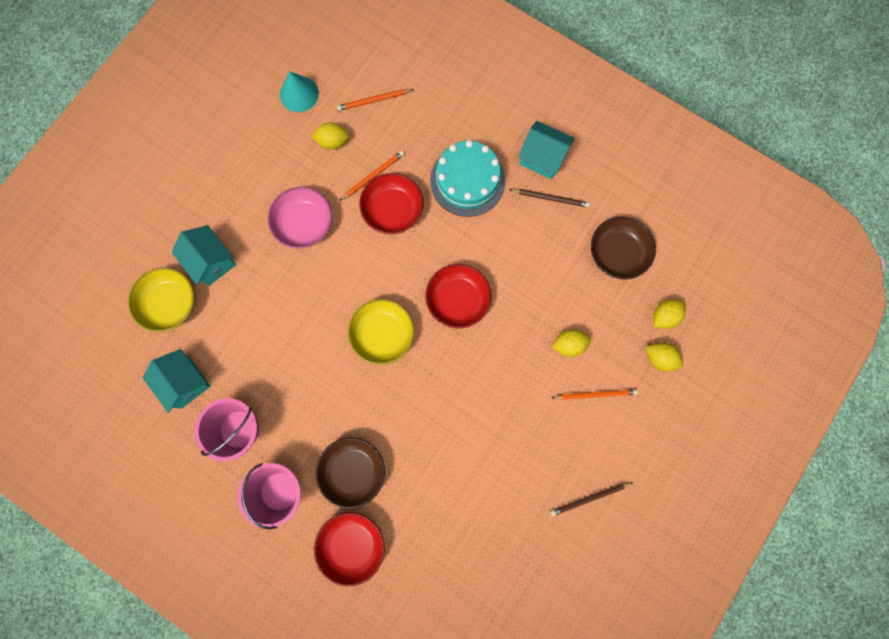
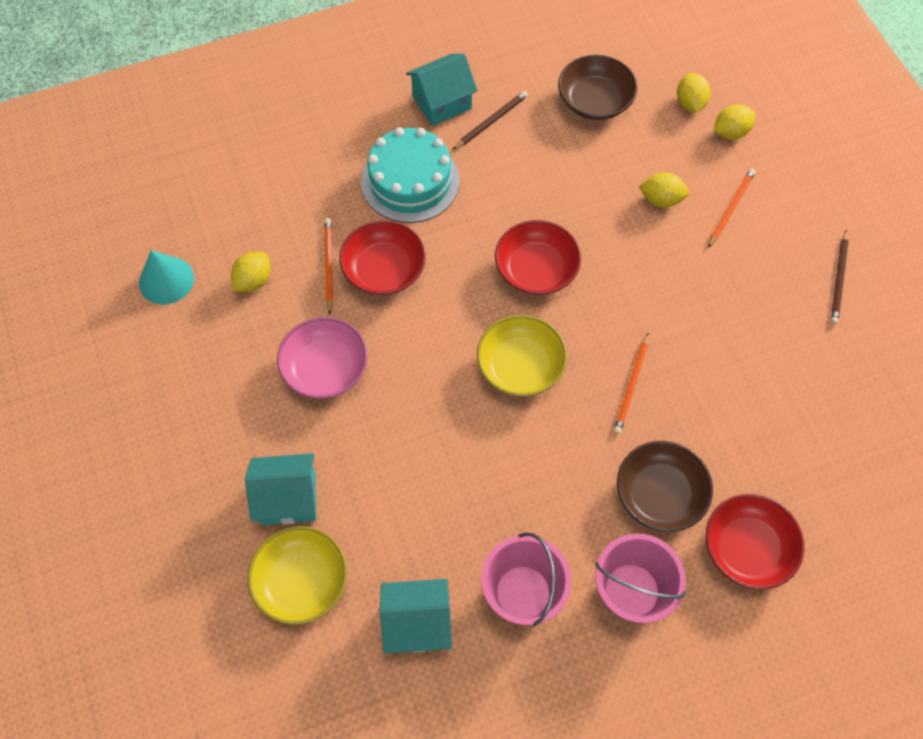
camera: 55 degrees left, 15 degrees down
(374, 100) = (242, 212): orange pencil -> orange pencil (631, 385)
(568, 345) = (661, 199): yellow lemon -> yellow lemon turned 75 degrees clockwise

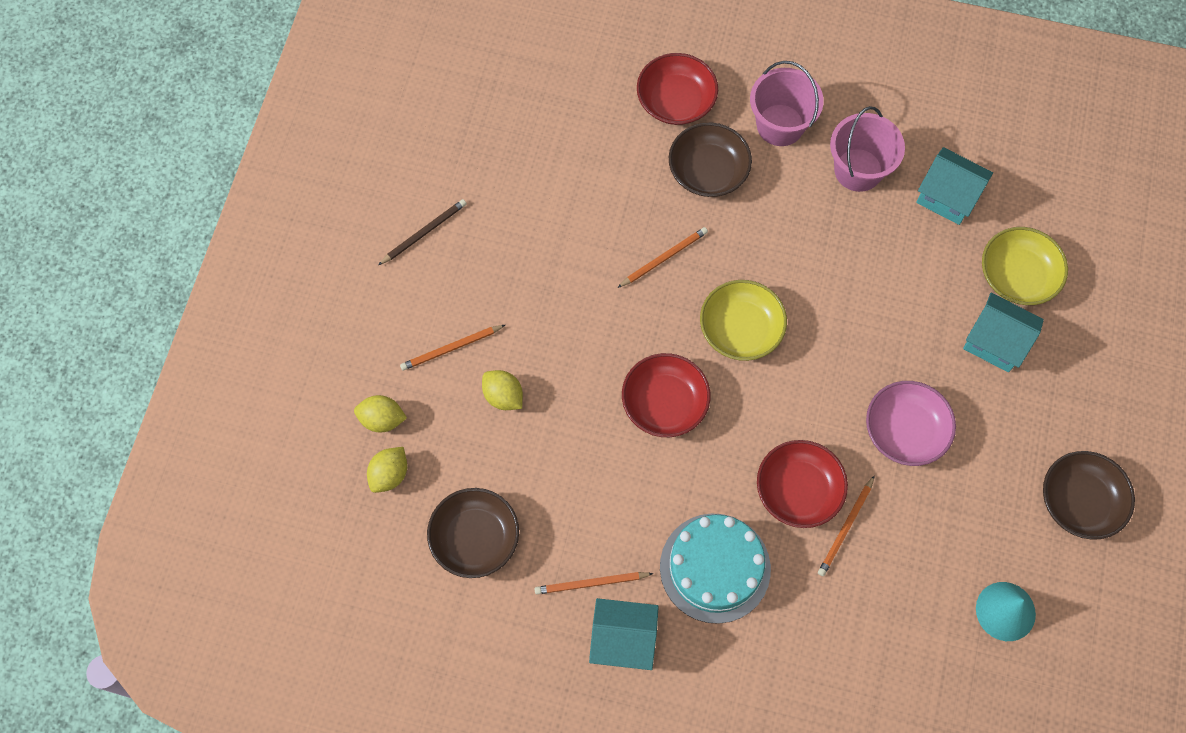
camera: 145 degrees left, 5 degrees up
(142, 401) = (1079, 501): none -> brown bowl
(254, 281) = (923, 557): yellow lemon -> none
(491, 121) = (591, 583): brown pencil -> orange pencil

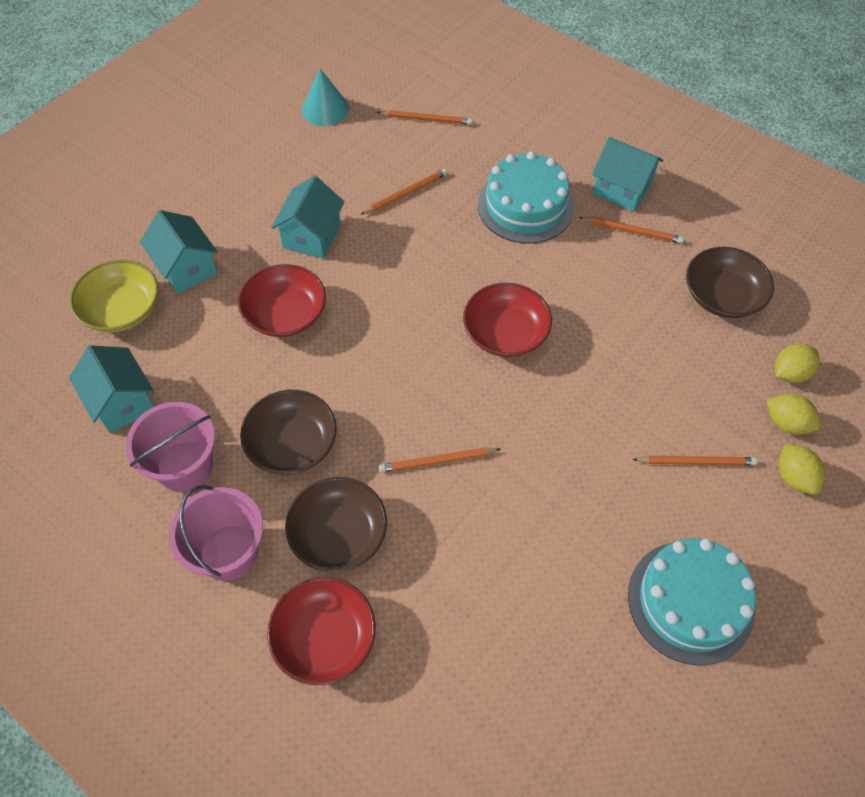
camera: 155 degrees left, 10 degrees down
(424, 232) = (690, 601): brown pencil -> turquoise cake
(503, 396) = (657, 397): yellow lemon -> yellow lemon (794, 477)
(740, 329) = (400, 365): yellow bowl -> none
(798, 490) = (427, 229): red bowl -> red bowl (285, 314)
(885, 649) = (426, 119): none -> orange pencil
(905, 430) = (312, 236): pink bowl -> turquoise house
(1079, 501) = (218, 146): brown bowl -> brown bowl (292, 444)

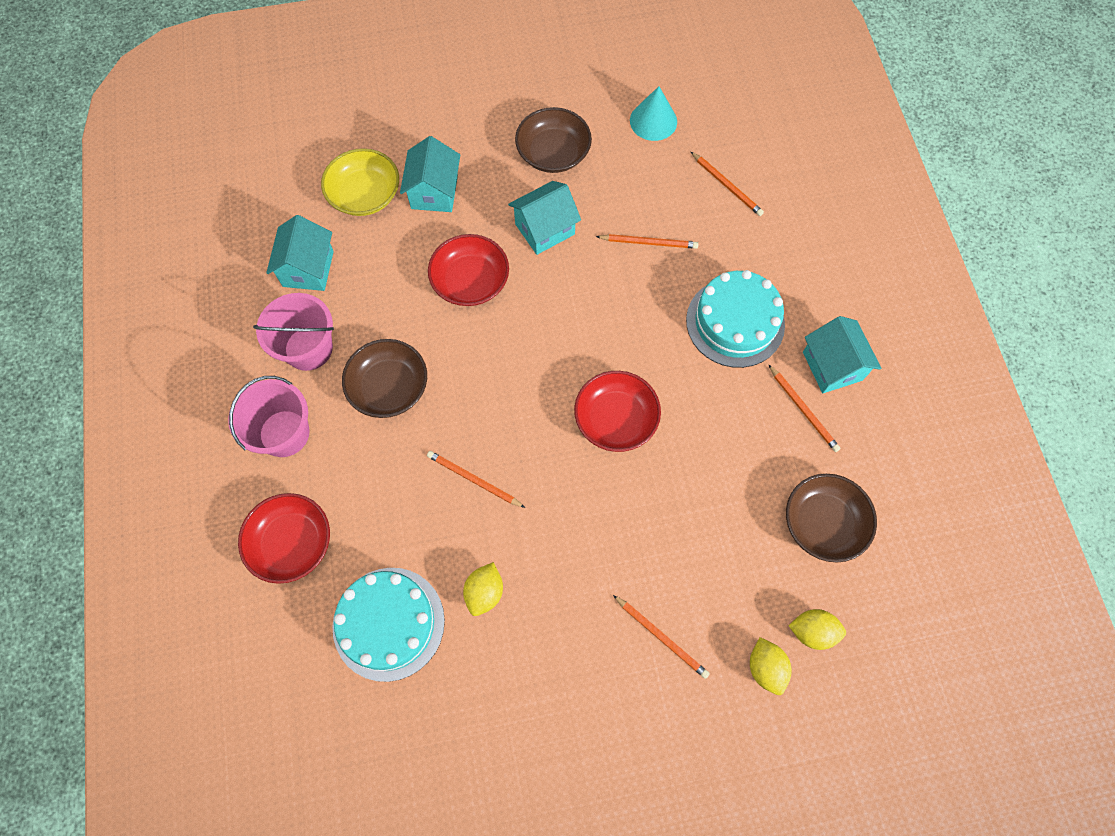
camera: 40 degrees right, 10 degrees up
(339, 534) = (362, 478): brown bowl -> brown bowl (553, 153)
(690, 601) = (551, 732): turquoise cake -> turquoise cake (388, 623)
(794, 477) = (726, 713): yellow lemon -> yellow lemon (484, 592)

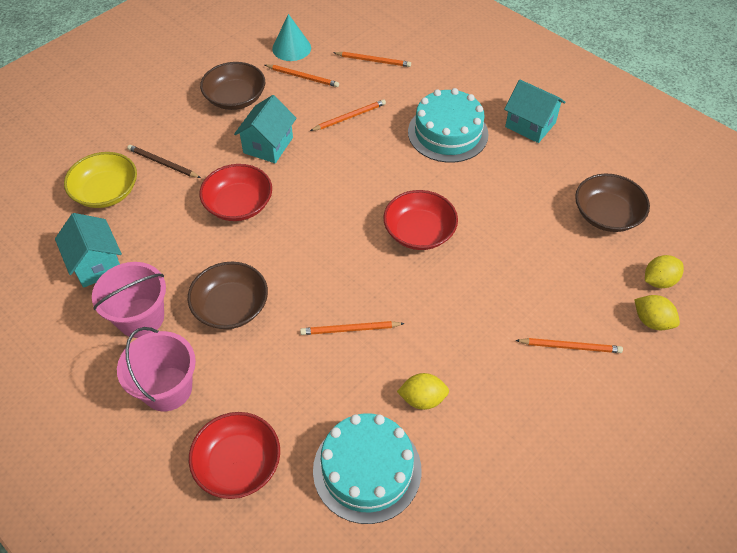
camera: 35 degrees left, 15 degrees down
(434, 192) = (163, 163): turquoise house -> brown pencil
(484, 592) = (422, 399): yellow lemon -> yellow lemon turned 75 degrees counterclockwise
(803, 410) = (535, 158): orange pencil -> orange pencil (303, 77)

